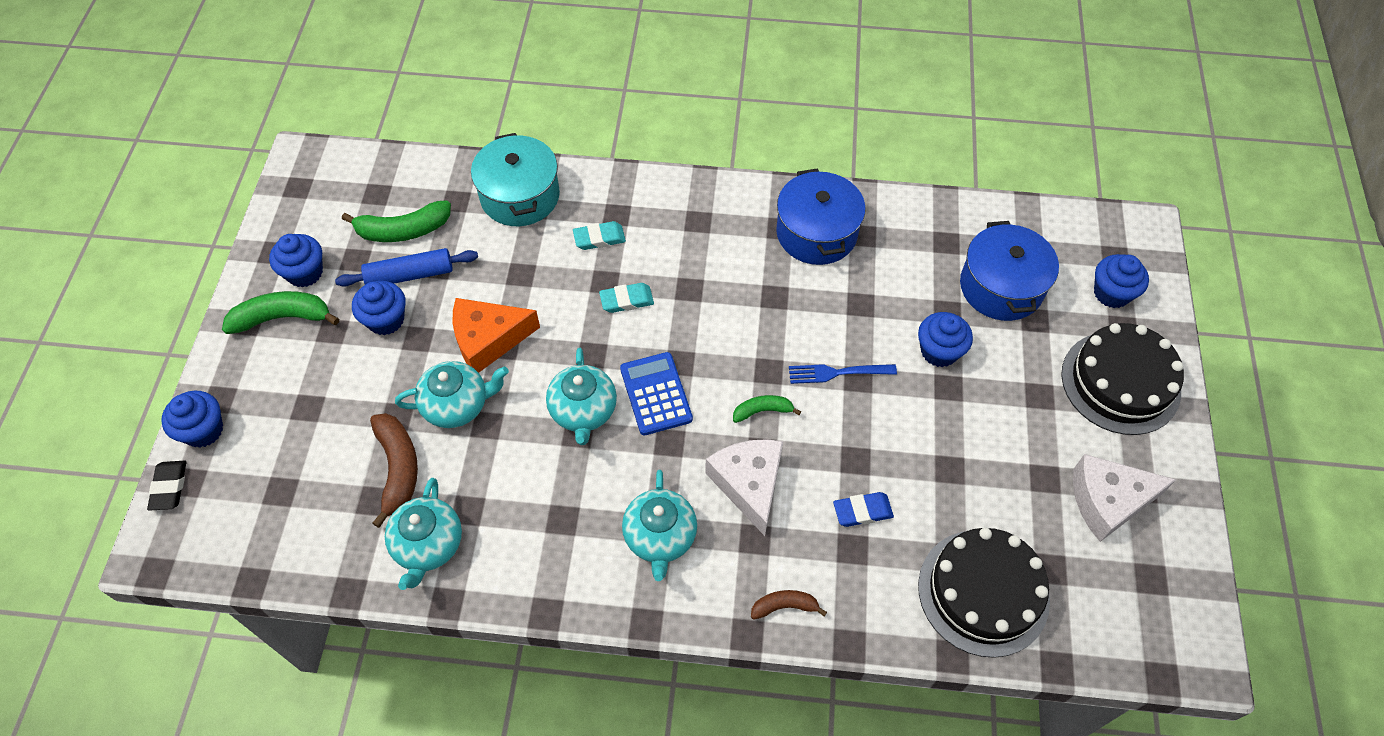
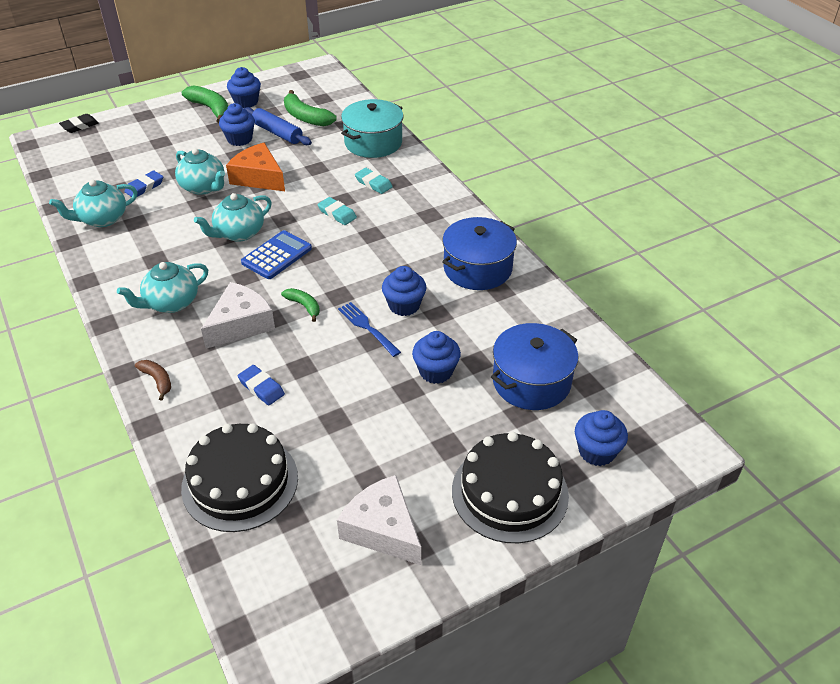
camera: 55 degrees right, 15 degrees down
(203, 430) = (121, 119): blue cupcake -> blue cupcake (404, 305)
(398, 469) = (144, 187): brown banana -> blue eraser

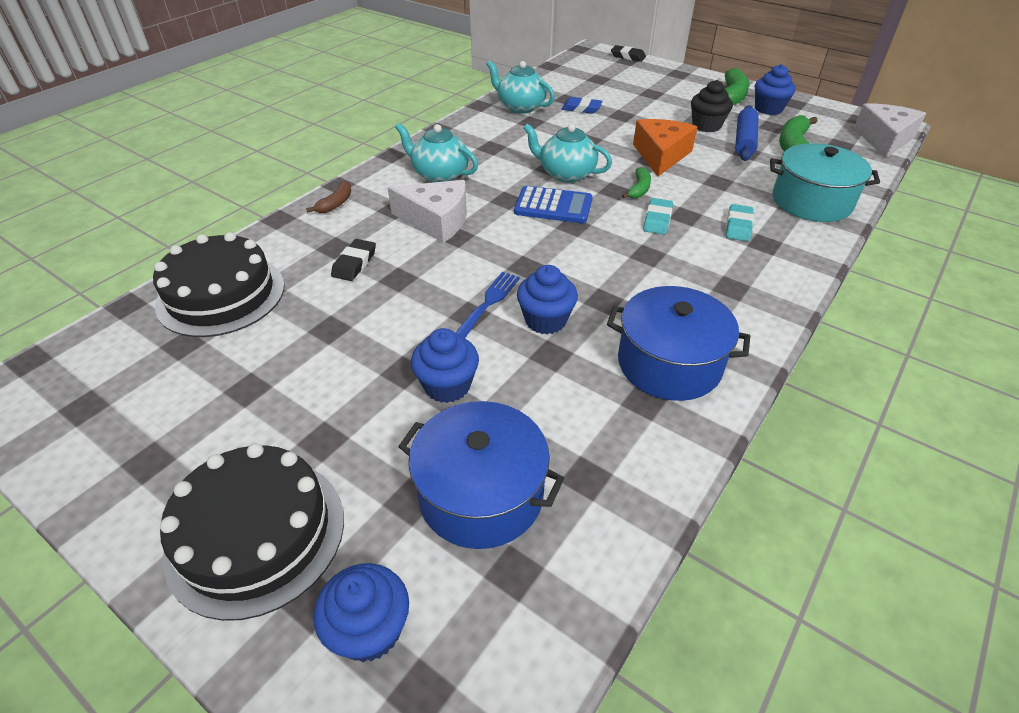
camera: 65 degrees right, 0 degrees up
(203, 187) = (613, 134): turquoise teapot -> none
(239, 139) = (706, 126): blue cupcake -> black cupcake
(261, 388) = (354, 263): blue eraser -> black eraser
(304, 306) = (490, 249): green banana -> green banana (639, 189)
(383, 529) = (172, 423): white cheese -> white cheese (884, 139)

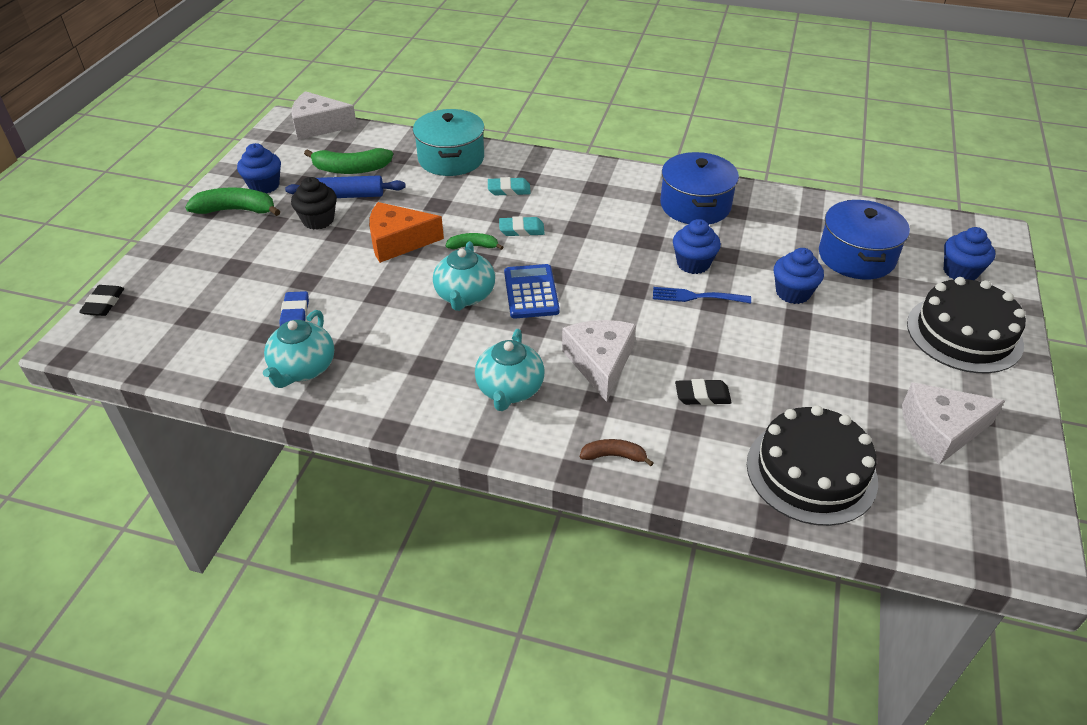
camera: 110 degrees left, 0 degrees up
(165, 409) = (940, 430): none -> white cheese

